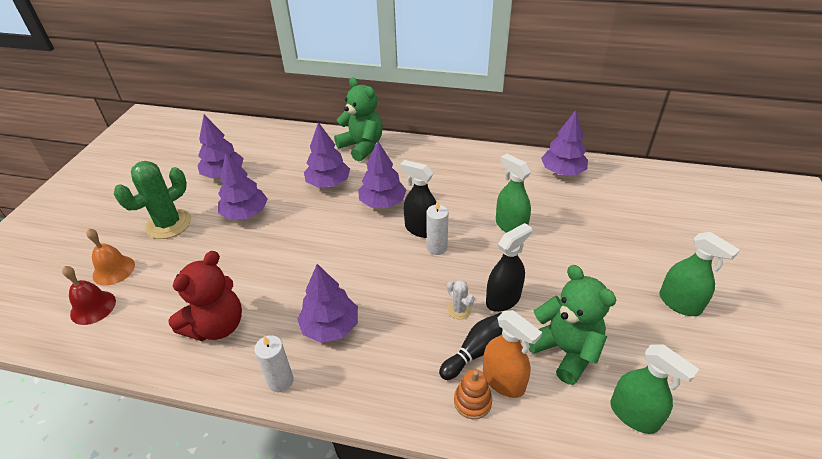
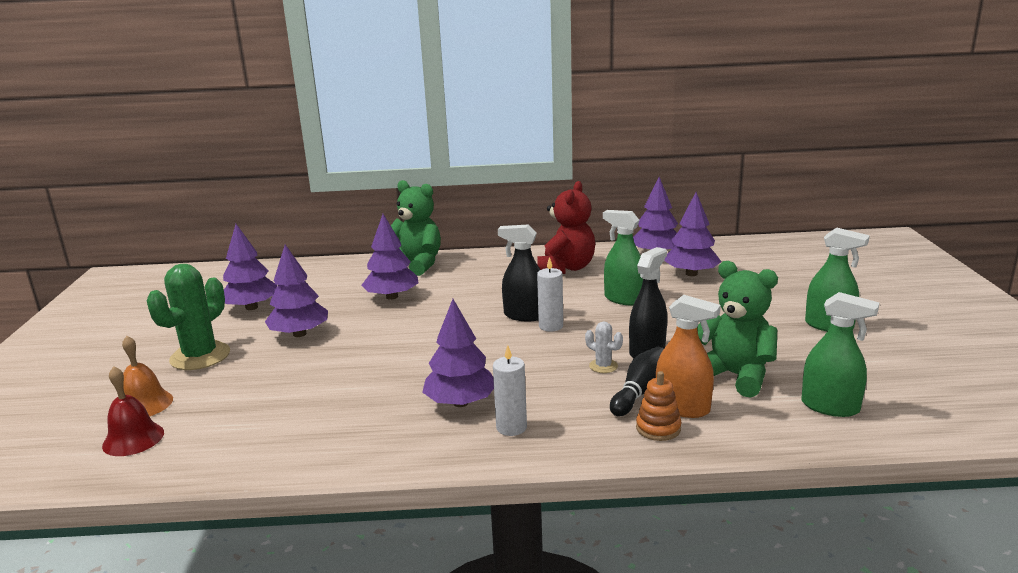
camera: 15 degrees left, 20 degrees down
(217, 326) = (316, 426): red teddy bear -> red teddy bear (566, 268)
(280, 381) = (424, 453): white candle -> white candle (511, 427)
(382, 202) = (467, 302): purple tree -> purple tree (691, 274)

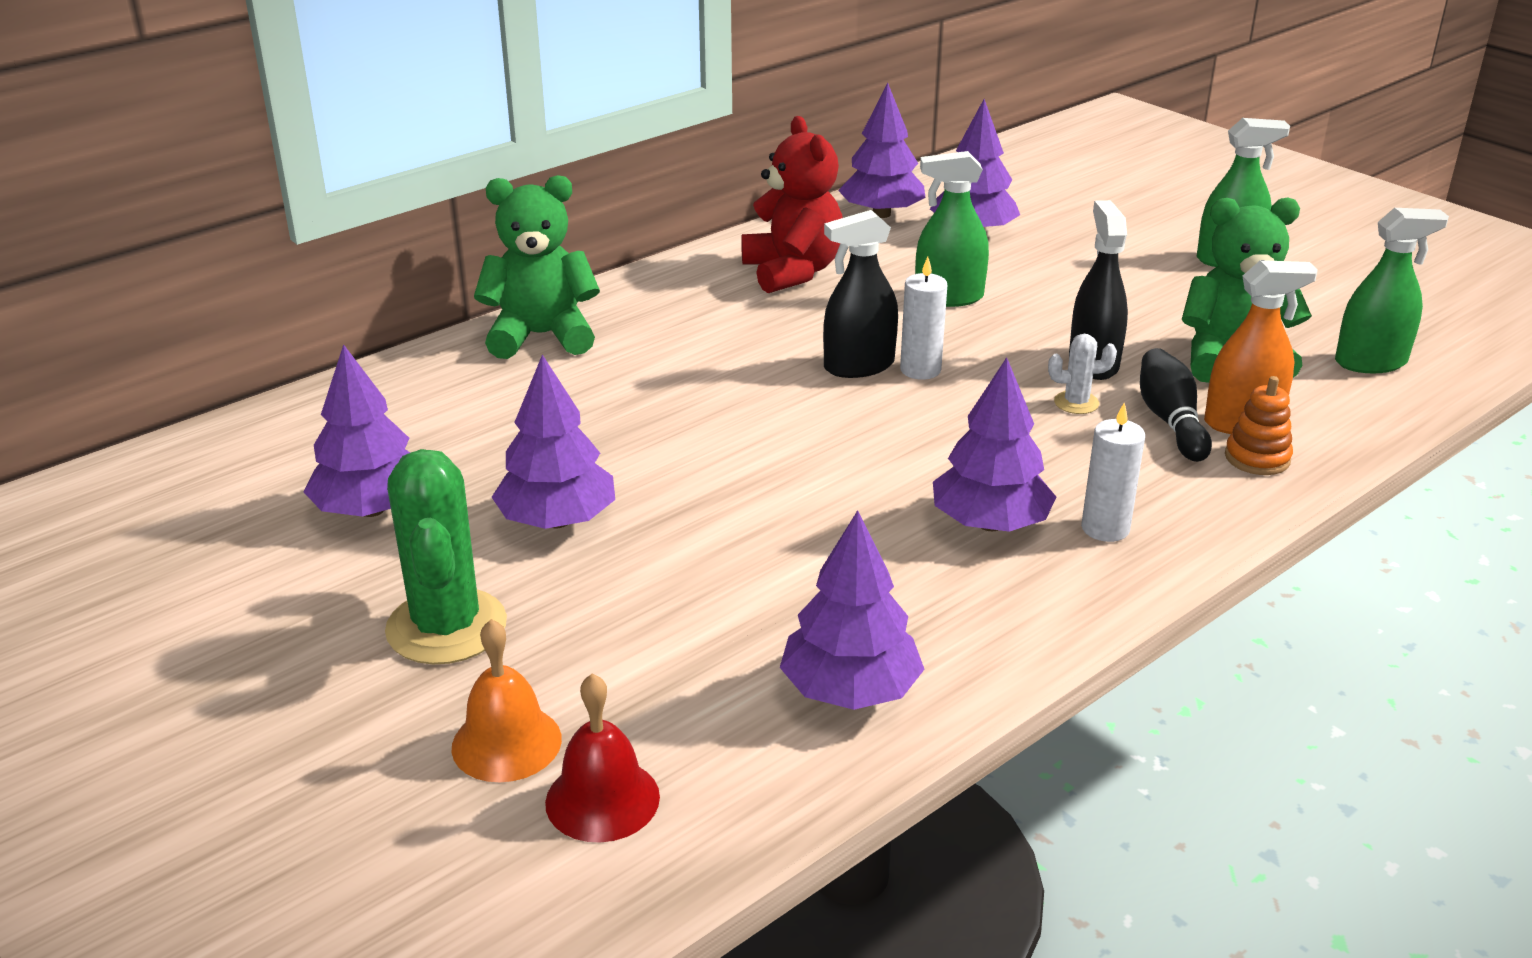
camera: 40 degrees left, 10 degrees up
(392, 297) = (600, 404): purple tree -> purple tree (850, 691)

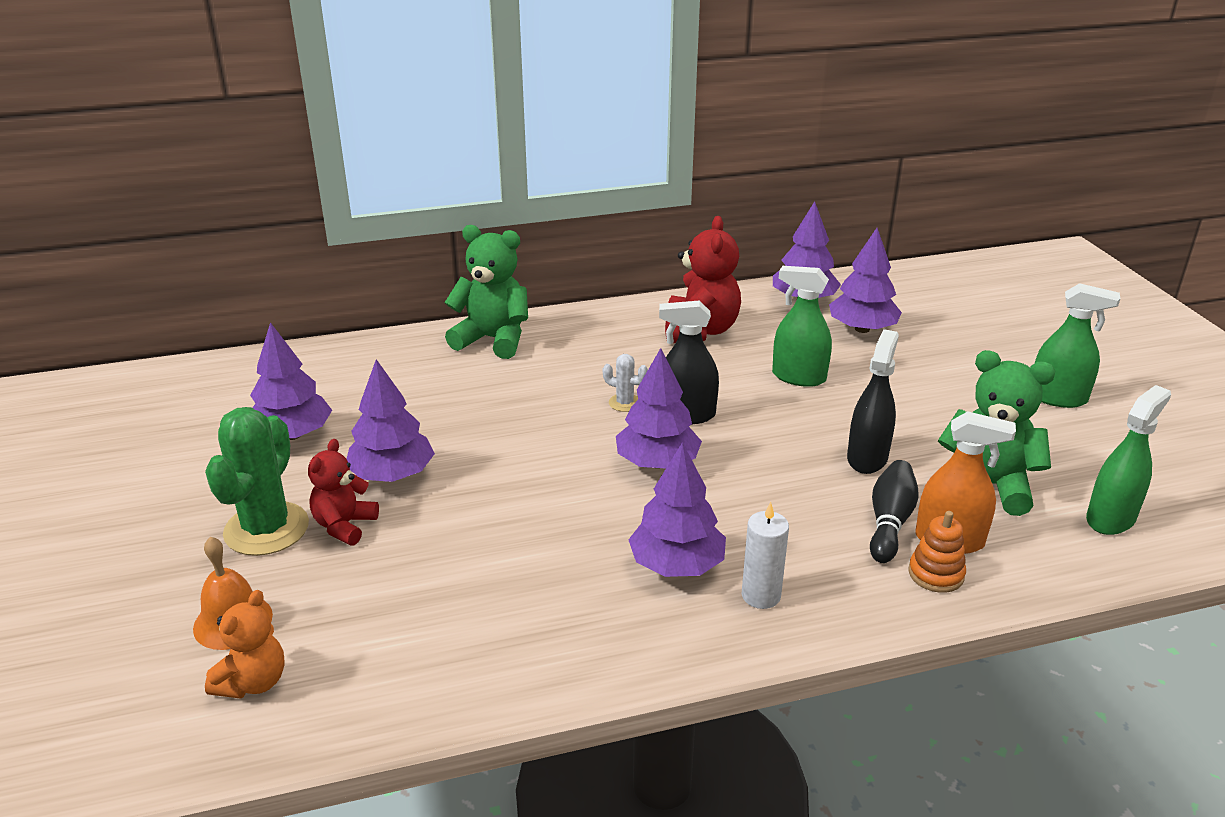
camera: 25 degrees right, 0 degrees up
(550, 594) = (344, 526): none -> red teddy bear
(602, 799) = (253, 682): red bell -> orange teddy bear
(850, 691) = (470, 661): purple tree -> purple tree (657, 462)
(920, 370) = (728, 429): white candle -> none
(1076, 403) = (825, 487): white cactus -> white cactus (624, 403)
(1370, 362) = (1110, 518): green spray bottle -> green spray bottle turned 60 degrees counterclockwise

